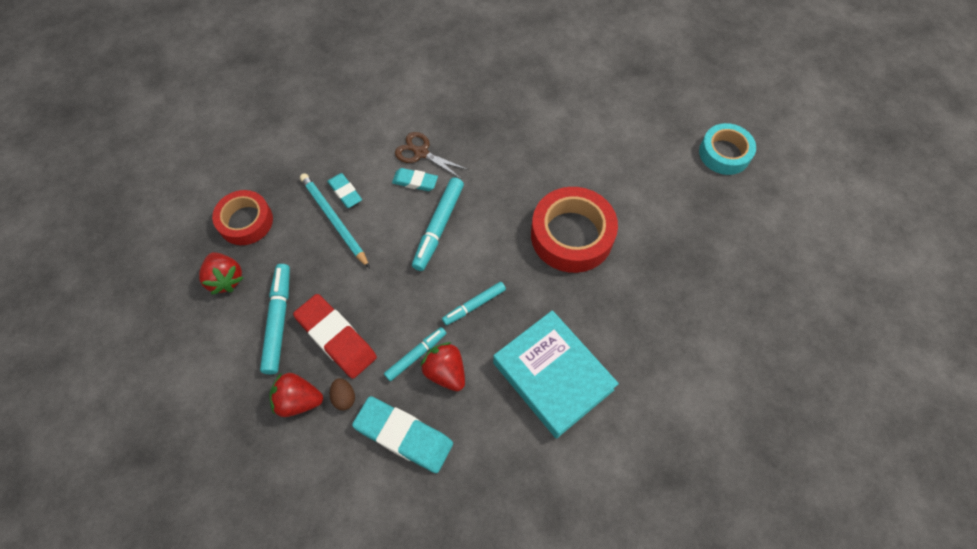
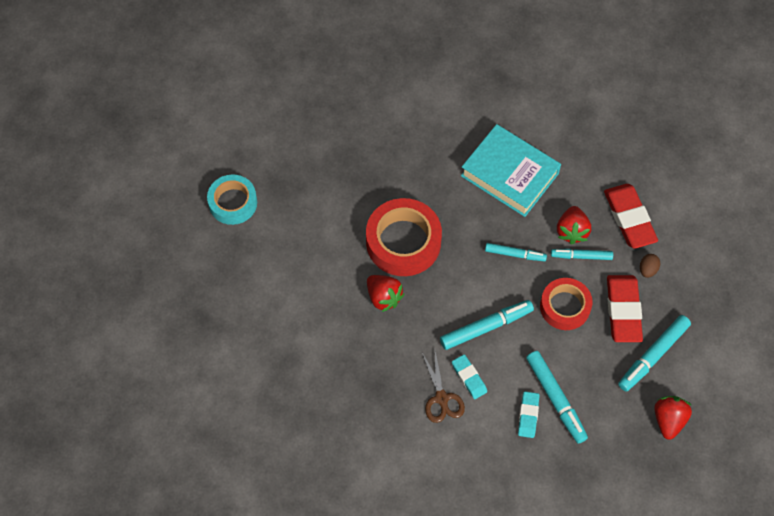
camera: 135 degrees left, 0 degrees up
(246, 221) = (621, 457): red tape -> red tape (565, 307)
(298, 400) = (678, 292): red strawberry -> red strawberry (384, 297)
(334, 220) = (555, 399): turquoise pencil -> turquoise marker
(403, 436) = (629, 218): turquoise eraser -> red eraser
(553, 376) = (509, 174): turquoise book -> turquoise book turned 60 degrees counterclockwise

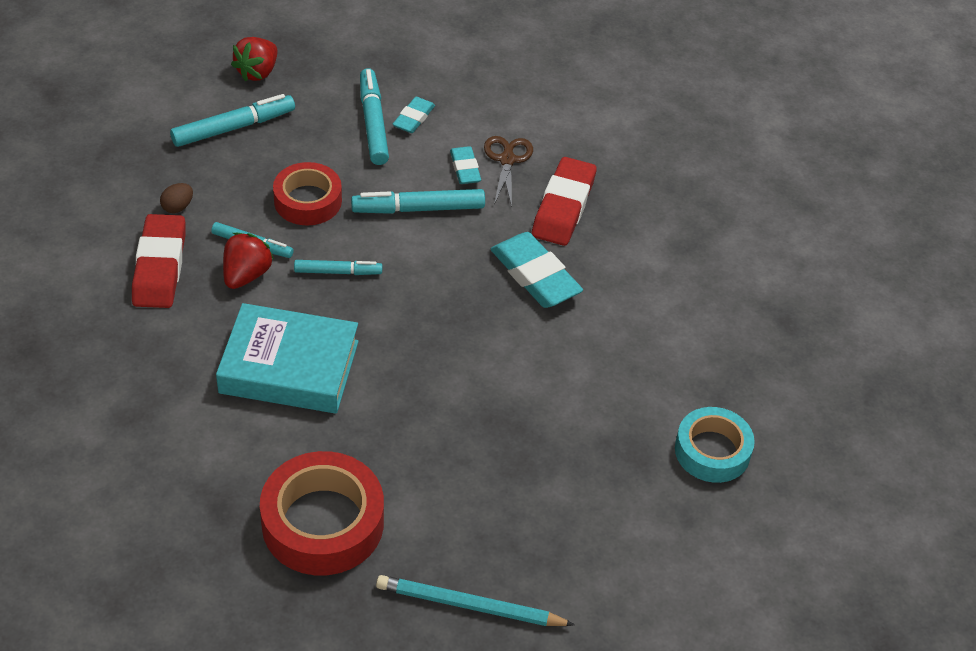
camera: 165 degrees left, 15 degrees down
(344, 68) = (470, 606): none -> turquoise pencil
(384, 297) = (535, 275): red strawberry -> turquoise eraser
(403, 242) = (482, 329): red tape -> red tape (323, 523)
(509, 174) = (289, 367): turquoise book -> turquoise book turned 45 degrees counterclockwise
(515, 254) = (338, 272): turquoise marker -> turquoise marker turned 150 degrees clockwise
(623, 311) = (238, 177): red eraser -> red eraser (563, 207)

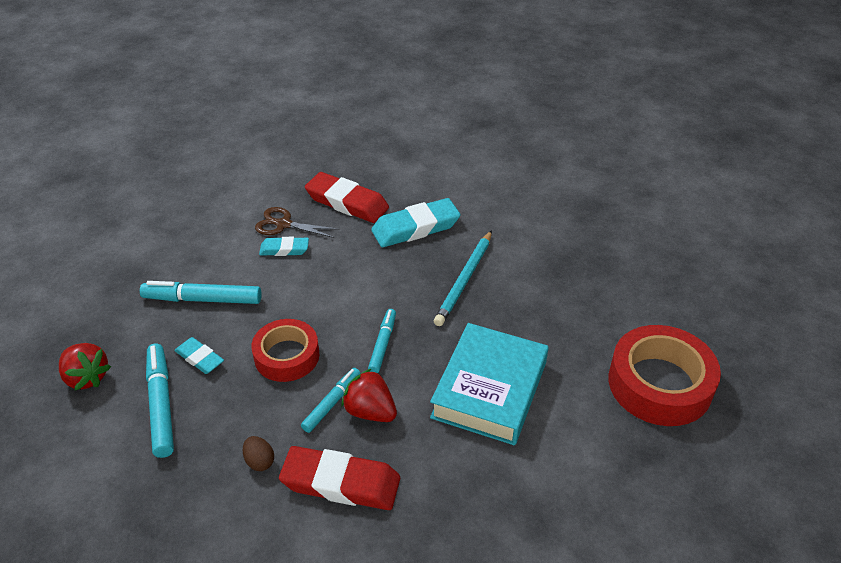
camera: 75 degrees left, 5 degrees down
(414, 118) = (209, 272): turquoise eraser -> turquoise eraser (200, 358)
(418, 209) = (322, 283): turquoise marker -> none
(470, 606) = (730, 307): turquoise pencil -> turquoise pencil (465, 280)
(712, 451) = (591, 173): turquoise tape -> none

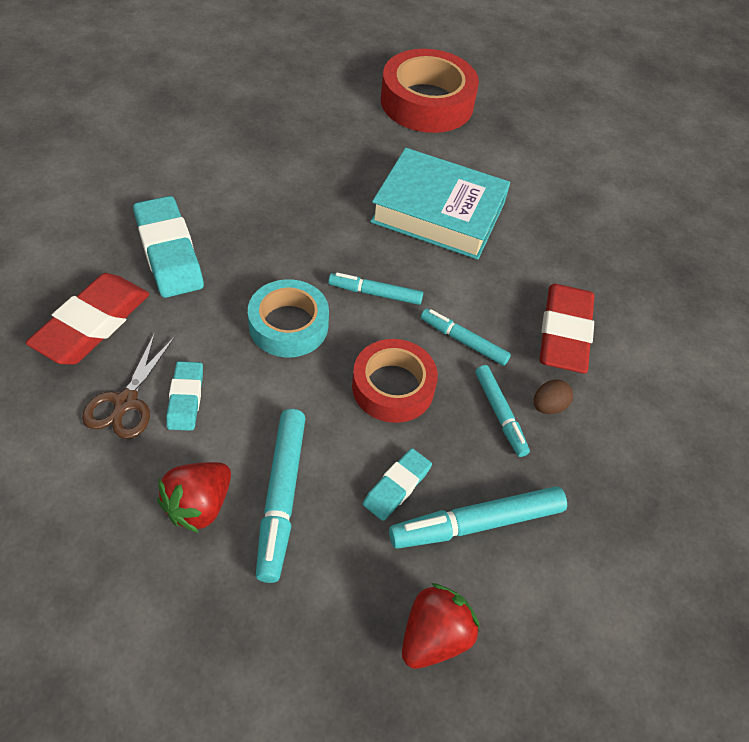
camera: 95 degrees left, 10 degrees up
(255, 425) = (500, 414): none -> turquoise marker
(347, 294) = (288, 325): none -> turquoise tape
(370, 411) = (472, 307): red strawberry -> red strawberry (199, 505)
(465, 280) = (275, 215): turquoise pencil -> none

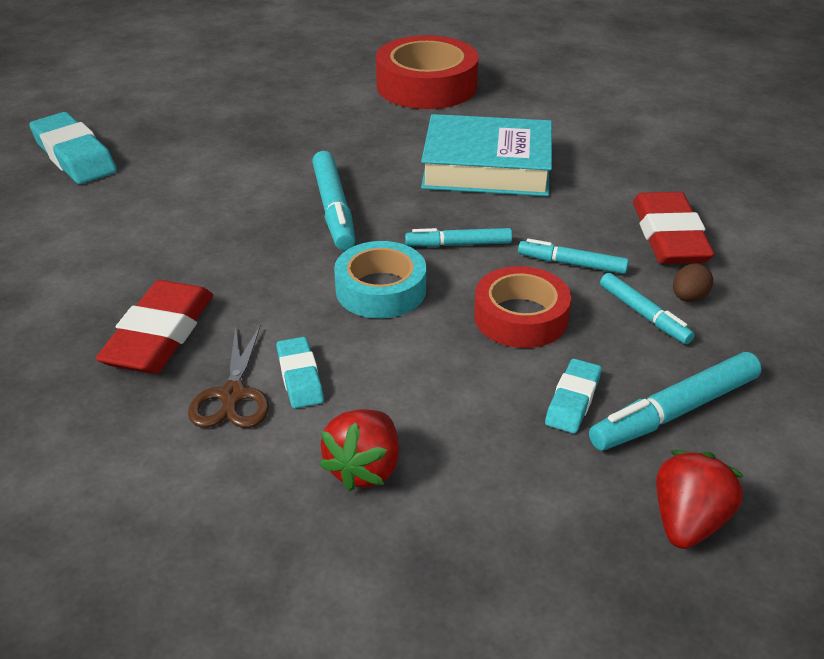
camera: 10 degrees left, 15 degrees down
(169, 252) = (216, 256): turquoise eraser -> turquoise eraser (74, 156)
(281, 497) = (453, 439): turquoise marker -> turquoise marker (334, 209)

